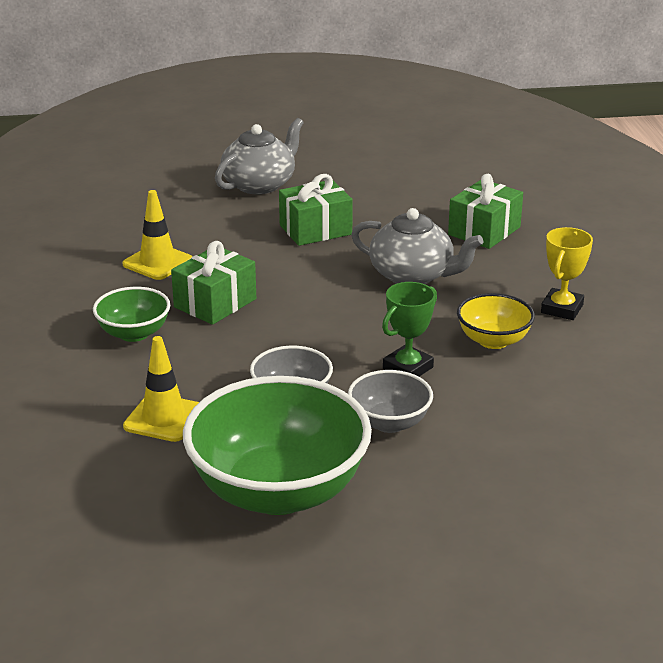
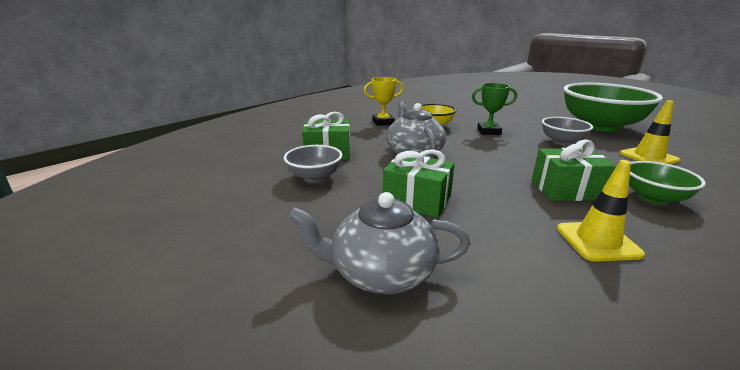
camera: 130 degrees left, 5 degrees down
(389, 423) = (525, 124): grey bowl -> grey bowl (314, 177)

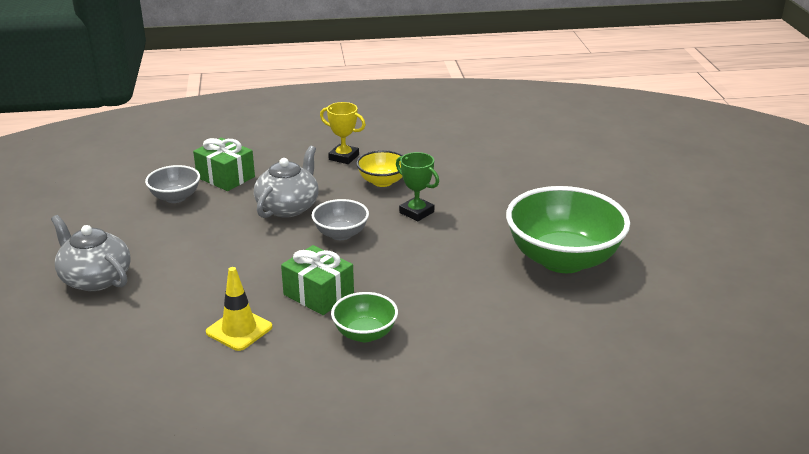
camera: 40 degrees right, 5 degrees up
(417, 200) = (200, 248): green gift -> none
(562, 142) = (454, 256): grey bowl -> grey bowl (341, 234)
(648, 157) = (487, 310): yellow traffic cone -> none

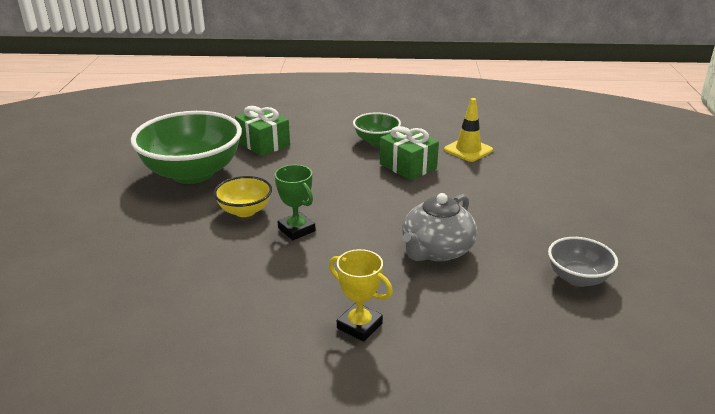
camera: 170 degrees left, 0 degrees up
(95, 278) = (607, 194): grey teapot -> none
(225, 177) = (524, 305): green gift -> green gift (263, 144)
(341, 234) = (382, 214): grey bowl -> none
(382, 182) = (319, 275): yellow bowl -> yellow bowl (245, 211)

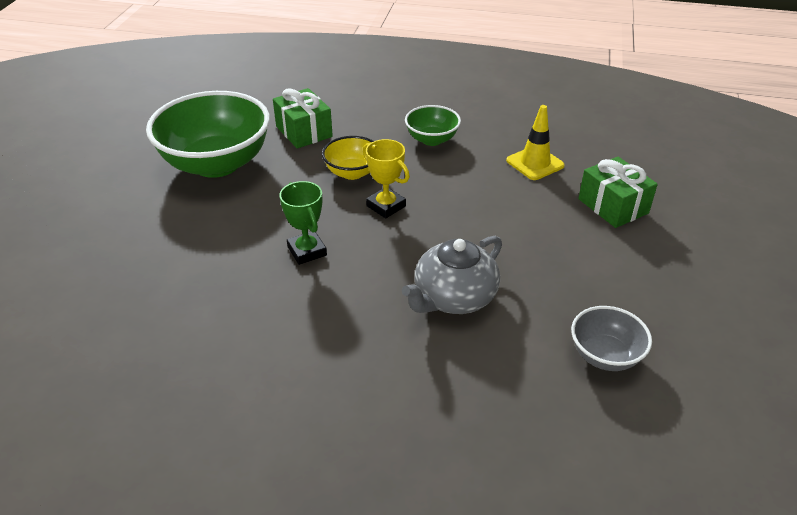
camera: 10 degrees right, 10 degrees up
(245, 211) = (258, 220): yellow bowl -> yellow bowl (352, 172)
(359, 326) = (338, 384): yellow trophy -> yellow trophy (386, 206)
(408, 166) = (457, 179): green gift -> green gift (613, 206)

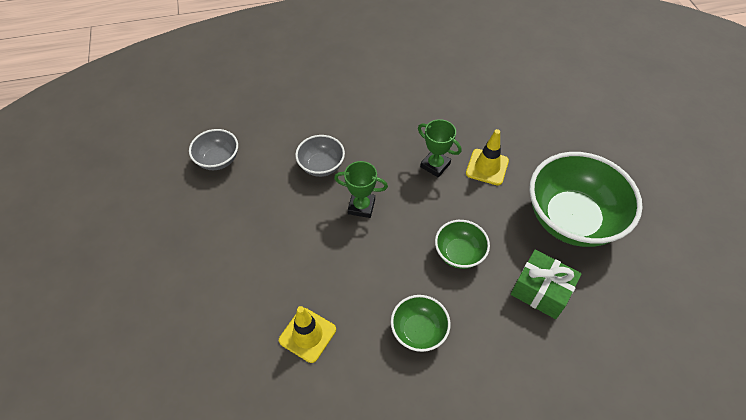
camera: 155 degrees right, 15 degrees up
(248, 230) = (487, 167): none -> yellow traffic cone
(352, 172) = (459, 253): yellow bowl -> green bowl
(386, 206) = (409, 226): yellow trophy -> none
(427, 238) = (361, 206): none -> green trophy
(453, 297) = (321, 166): grey teapot -> grey bowl
(613, 206) = (225, 301): green gift -> none

